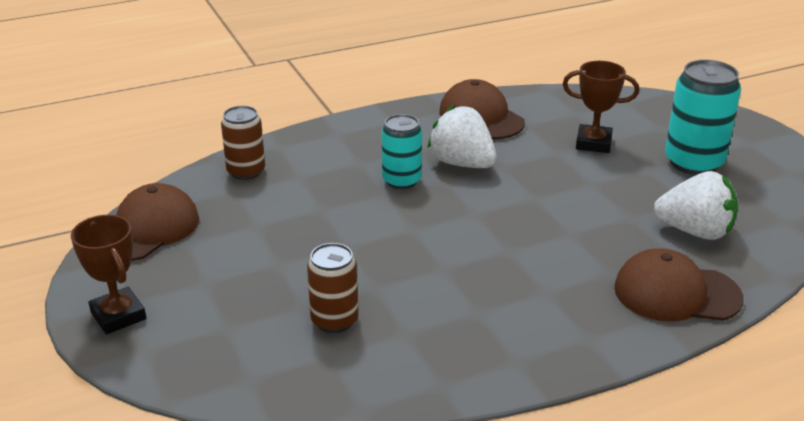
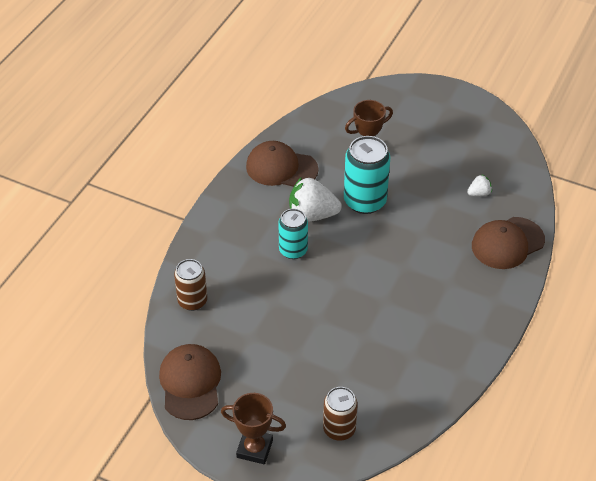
camera: 40 degrees left, 15 degrees up
(334, 320) = (369, 372): brown can -> brown can (339, 429)
(693, 162) = (432, 138): turquoise can -> turquoise can (365, 201)
(695, 231) = (479, 193): white strawberry -> white strawberry, size x0.49

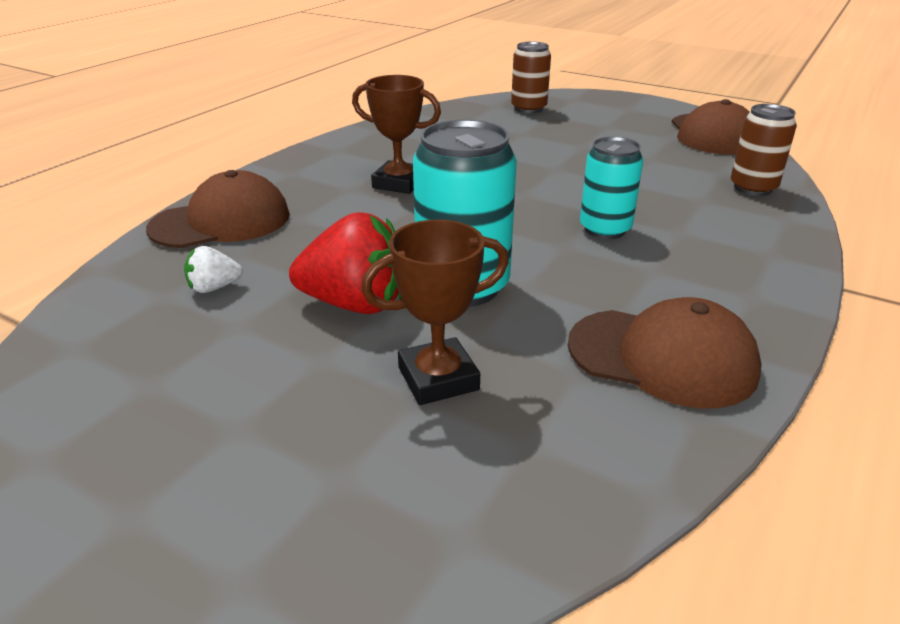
camera: 175 degrees left, 15 degrees down
(254, 448) = (619, 103): brown trophy -> brown trophy (399, 183)
(312, 215) = (575, 271): white strawberry -> none
(410, 187) = (356, 304): none -> red strawberry

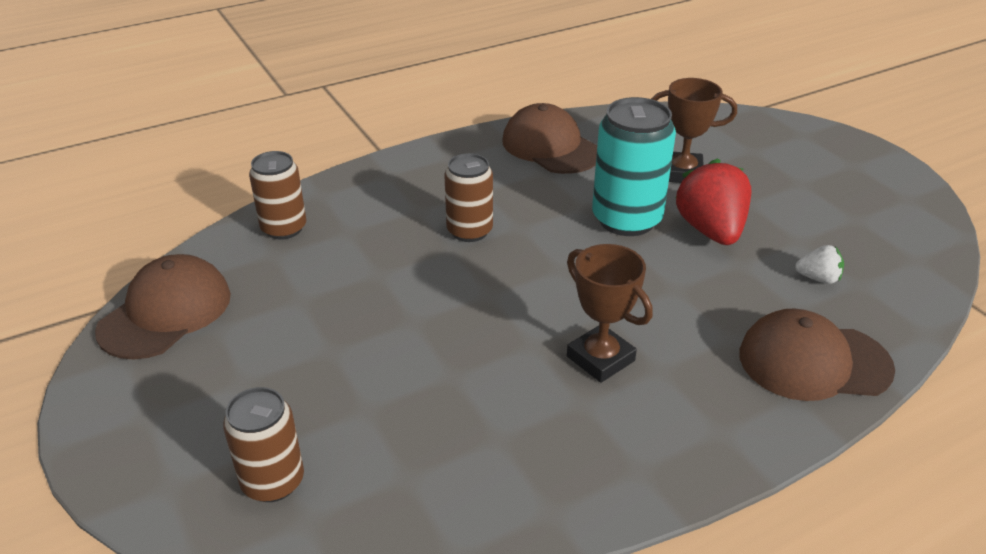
camera: 150 degrees left, 5 degrees up
(356, 304) = (710, 230): red strawberry -> red strawberry turned 45 degrees clockwise
(605, 229) = (469, 231): turquoise can -> brown can

